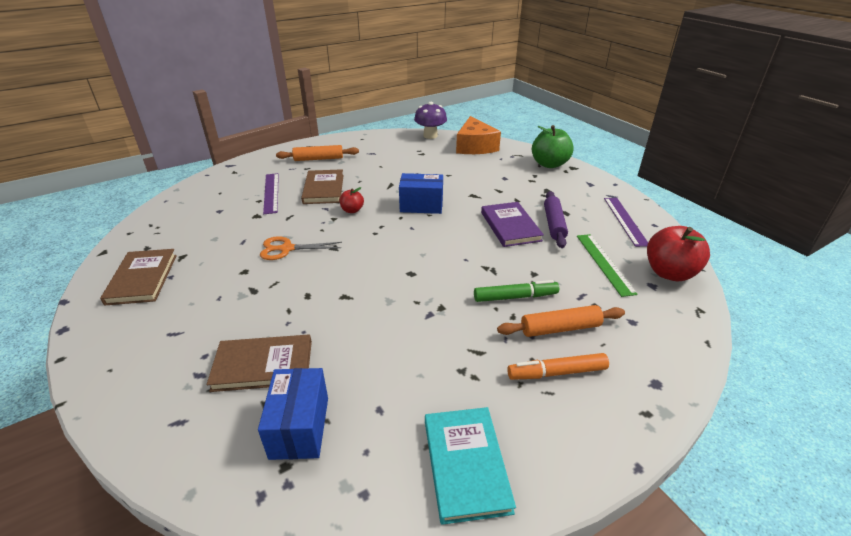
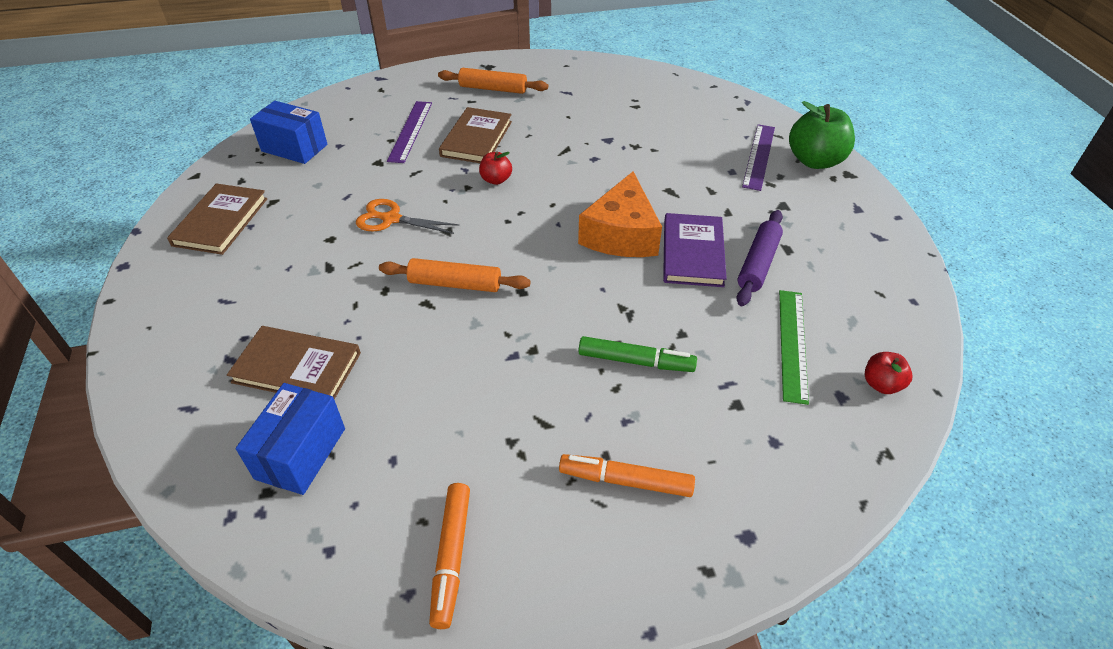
camera: 20 degrees right, 10 degrees up
(421, 205) = (589, 192): blue box -> blue box (294, 148)
(430, 136) = (664, 77): purple mushroom -> none
(466, 464) = (452, 557): turquoise book -> orange marker
(475, 146) = (719, 108): orange cheese -> orange cheese (621, 234)
(560, 328) = (667, 422): orange rolling pin -> orange rolling pin (455, 284)
(625, 221) = (871, 283): purple ruler -> purple ruler (759, 156)
(669, 273) = (881, 384): red apple -> red apple, size x0.52

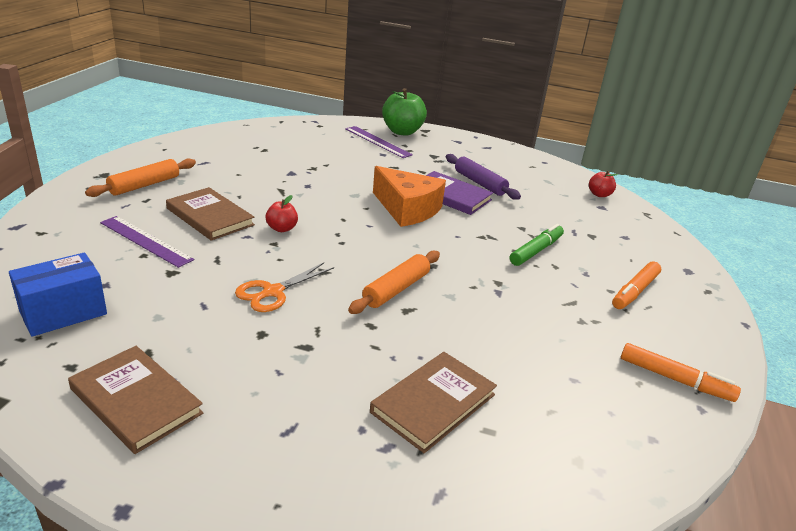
camera: 65 degrees left, 15 degrees down
(301, 453) = (543, 428): blue box -> none
(792, 344) = (554, 202): green ruler -> none

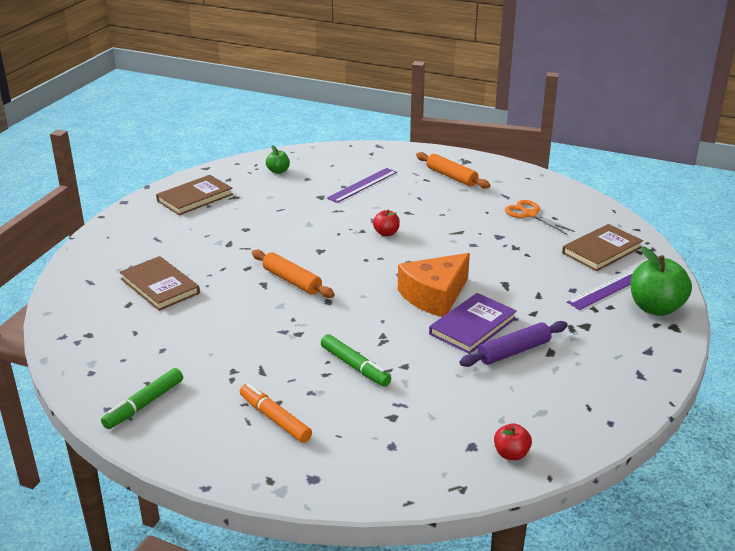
camera: 100 degrees right, 0 degrees up
(63, 312) = (278, 171): blue box -> green apple
(210, 217) = (402, 204): brown book -> brown book (602, 250)
(272, 292) = (293, 231): orange scissors -> orange scissors (530, 214)
(674, 379) = (144, 404): orange marker -> green marker

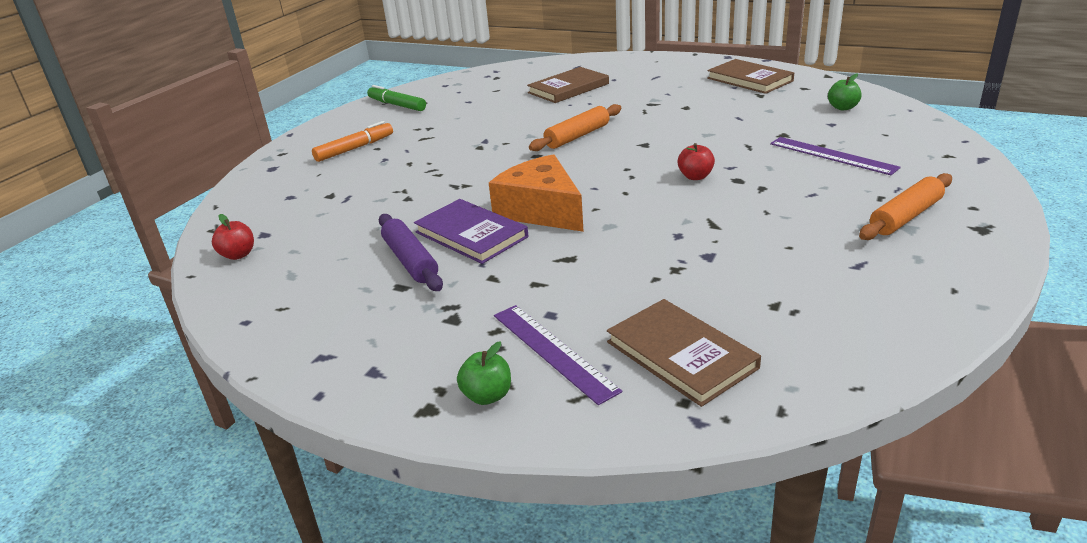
camera: 95 degrees right, 0 degrees up
(355, 366) = (416, 175): green marker -> none
(530, 214) = (796, 286): orange scissors -> none
(655, 308) = (487, 396): green apple -> green apple, size x0.52

